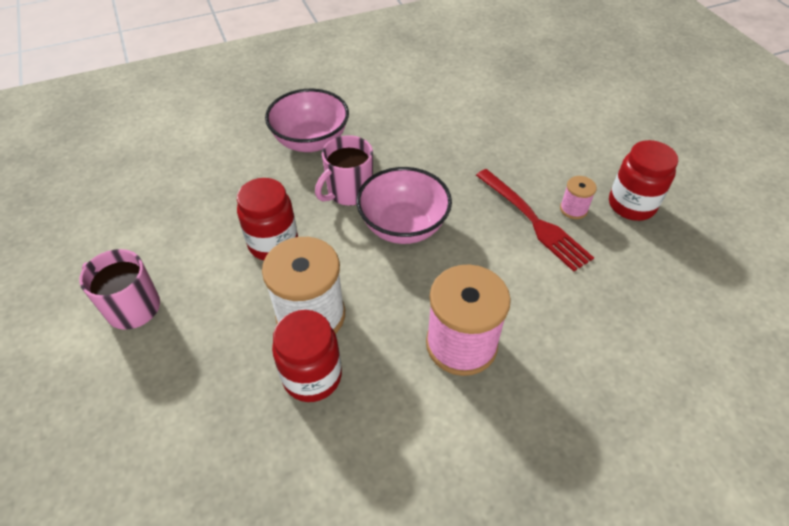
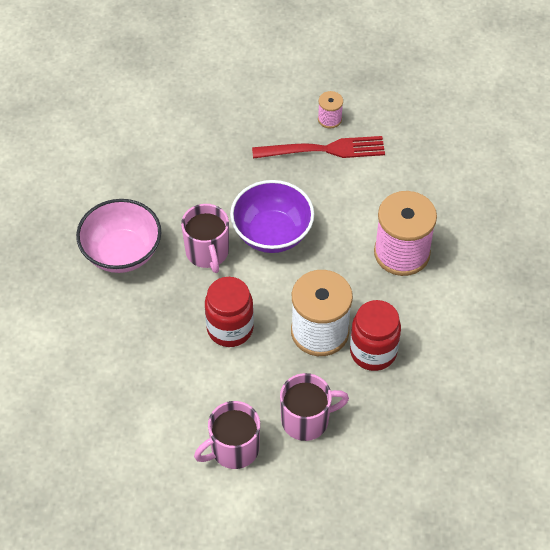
camera: 60 degrees left, 5 degrees up
(192, 354) = (306, 420): none -> pink mug
(403, 226) = (272, 233): pink bowl -> purple bowl
(631, 205) = (350, 83): red jar -> none

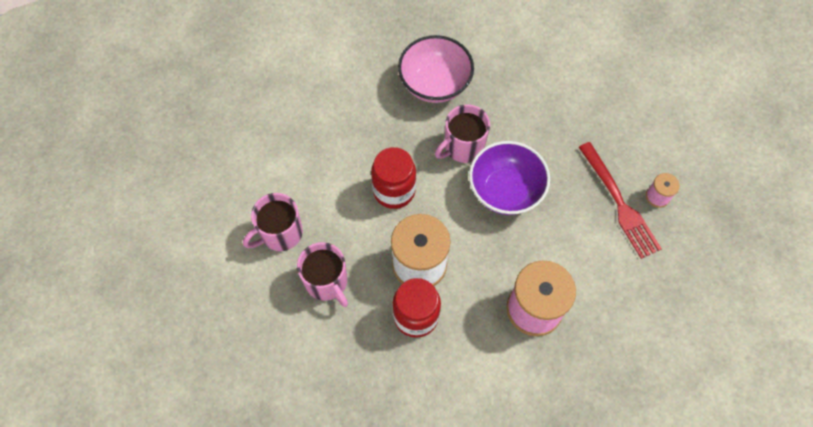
camera: 70 degrees right, 10 degrees up
(233, 449) = (280, 233): pink mug -> pink mug turned 75 degrees counterclockwise

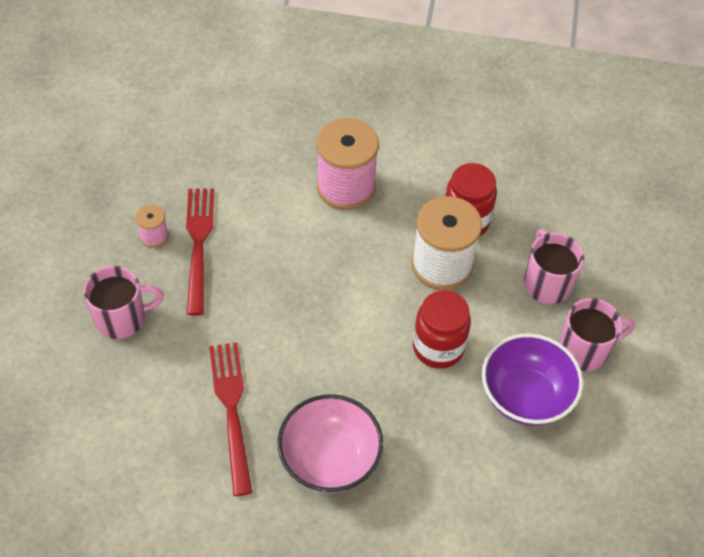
camera: 160 degrees left, 10 degrees down
(463, 147) = (335, 367): pink mug -> pink mug (122, 318)
(505, 190) = (312, 301): purple bowl -> purple bowl (525, 396)
(517, 91) = (231, 410): none -> red fork

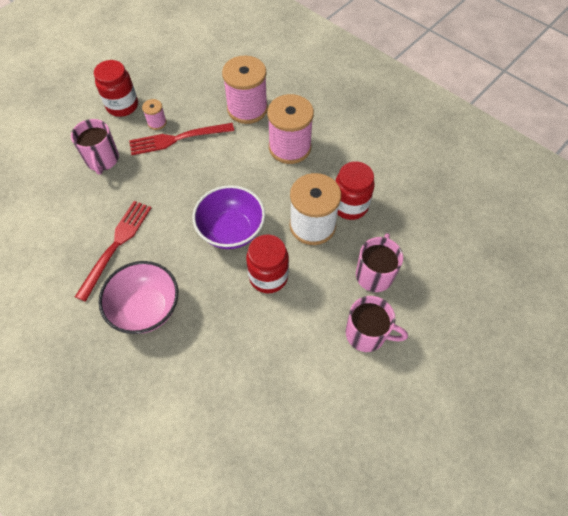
camera: 35 degrees right, 5 degrees up
(88, 236) = (122, 106): none -> red jar
(122, 318) = (102, 160): pink mug -> pink mug turned 60 degrees clockwise
(198, 244) = (177, 139): red fork -> red fork turned 135 degrees counterclockwise
(256, 164) = (247, 109): none -> pink spool
(525, 396) = (300, 341): purple bowl -> purple bowl (231, 230)

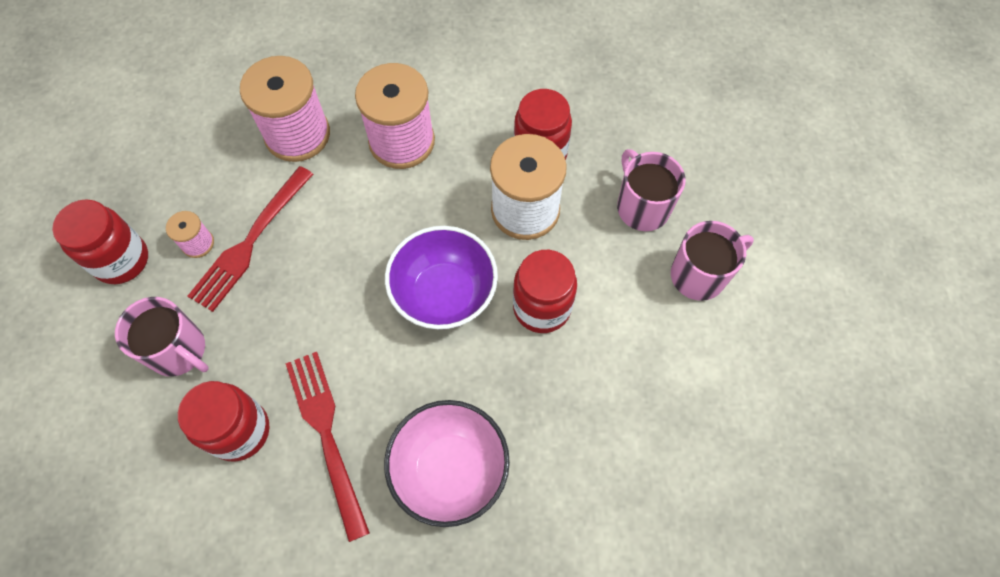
camera: 45 degrees left, 5 degrees up
(87, 212) = (240, 431): none -> red jar

